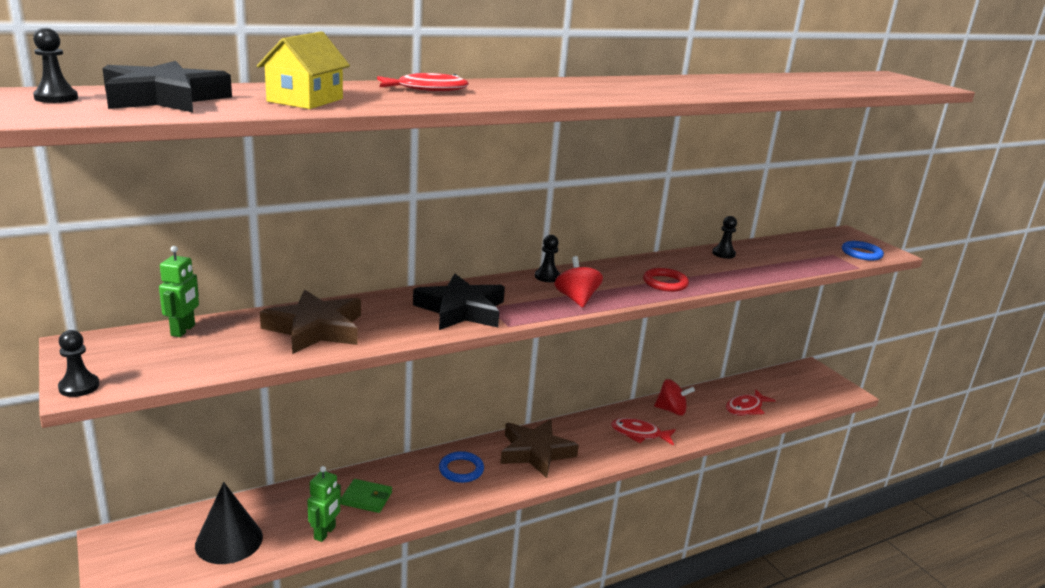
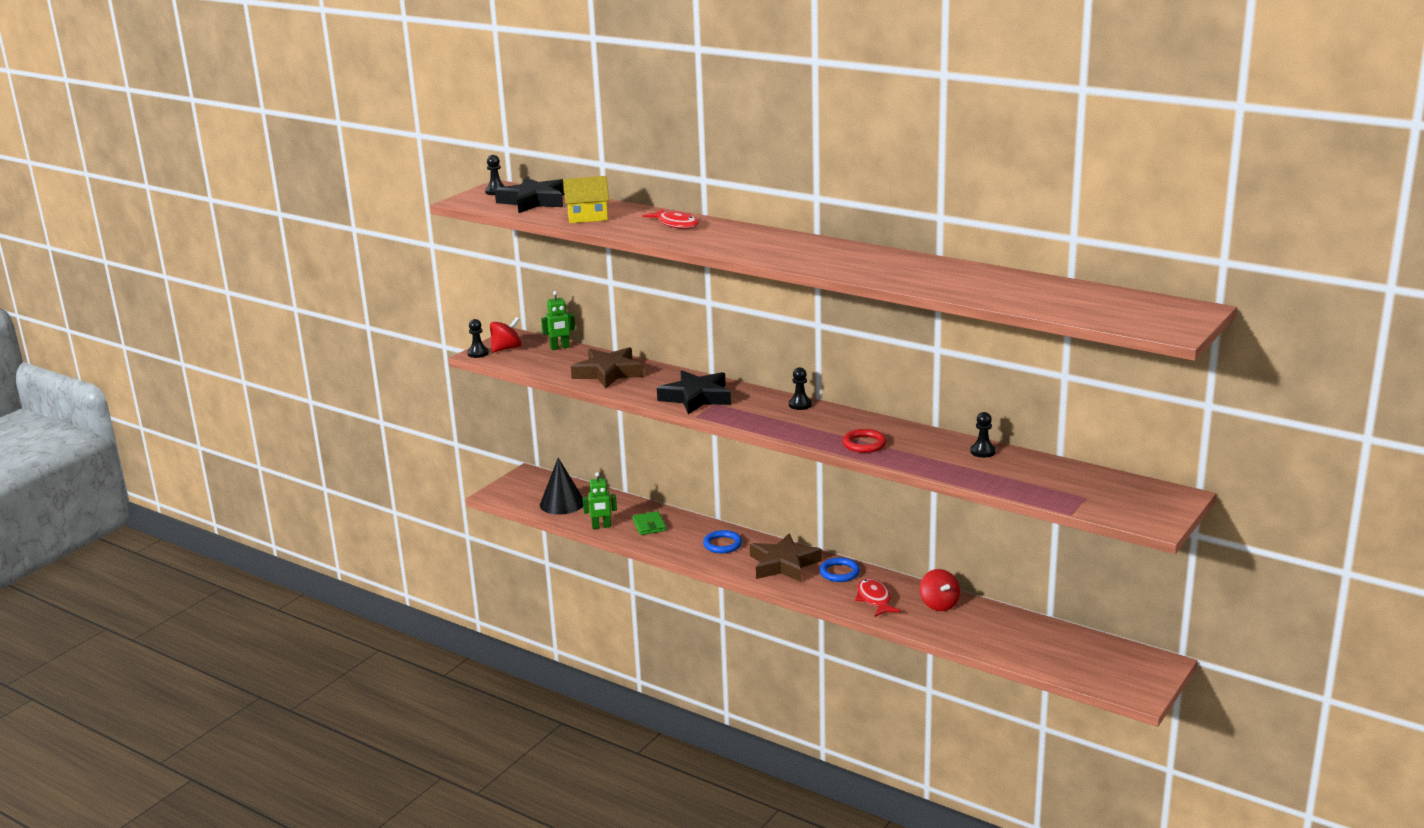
camera: 65 degrees right, 0 degrees up
(576, 299) = (775, 423): red spinning top -> red spinning top (506, 348)
(745, 408) = (1004, 641): red fish -> none
(861, 253) = (1120, 510): blue ring -> blue ring (839, 572)

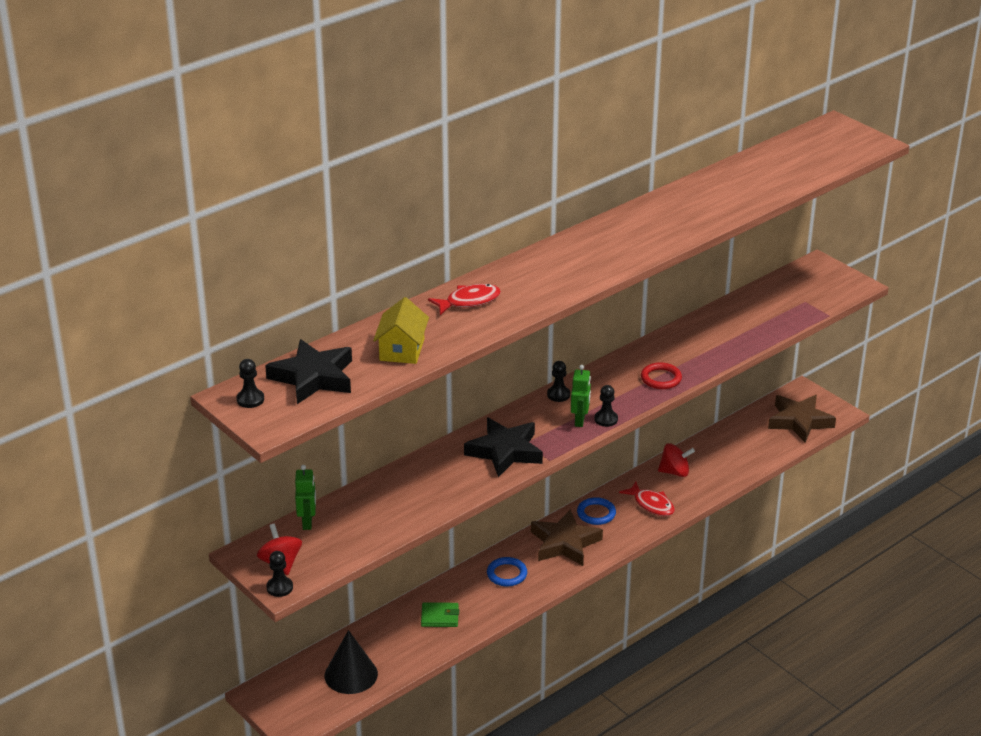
camera: 75 degrees left, 10 degrees up
(601, 526) = (422, 652): green robot -> green robot (580, 420)
(608, 373) = (404, 498): brown star -> brown star (799, 421)
(874, 599) = (651, 504): red fish -> red fish turned 135 degrees counterclockwise
(982, 452) = (704, 325): black pawn -> black pawn (606, 419)

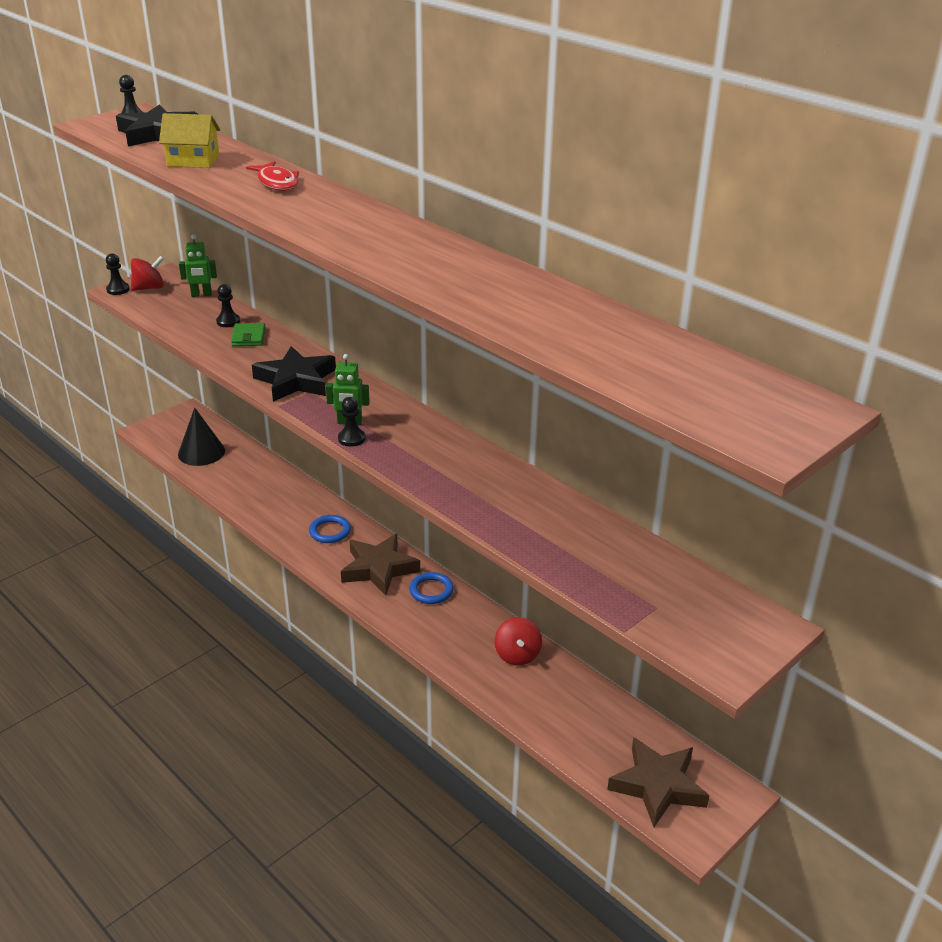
camera: 85 degrees right, 0 degrees up
(440, 617) = (270, 494): green wallet -> green wallet (248, 337)
(558, 395) = (399, 408): black pawn -> black pawn (228, 321)
(651, 504) = (451, 634): red fish -> none
(661, 378) = (437, 476): red ring -> none

